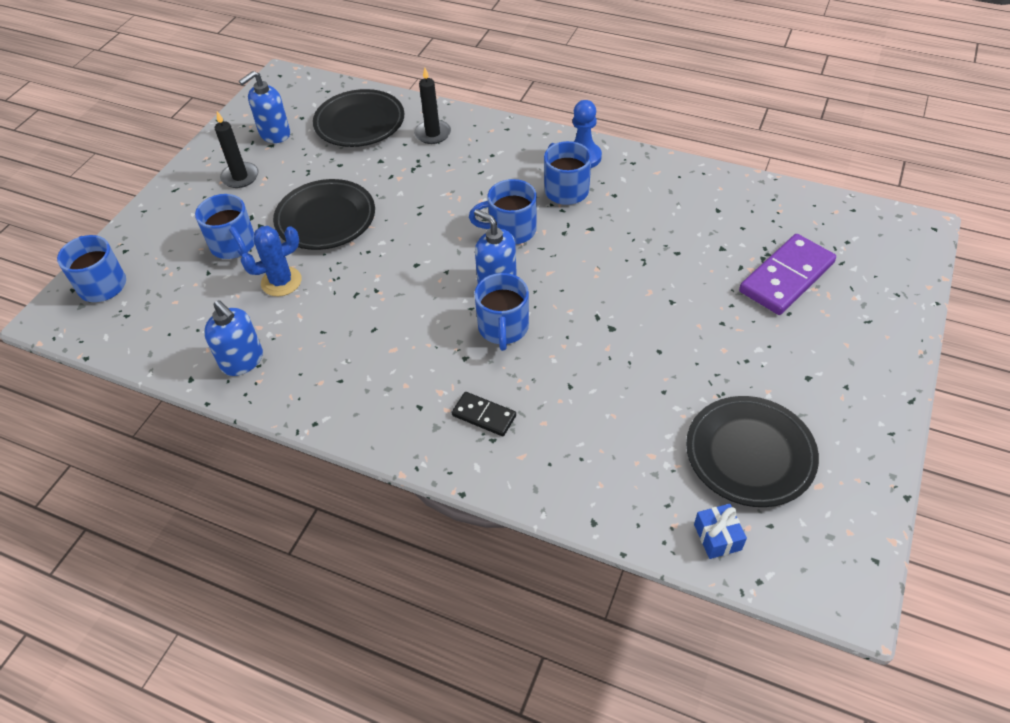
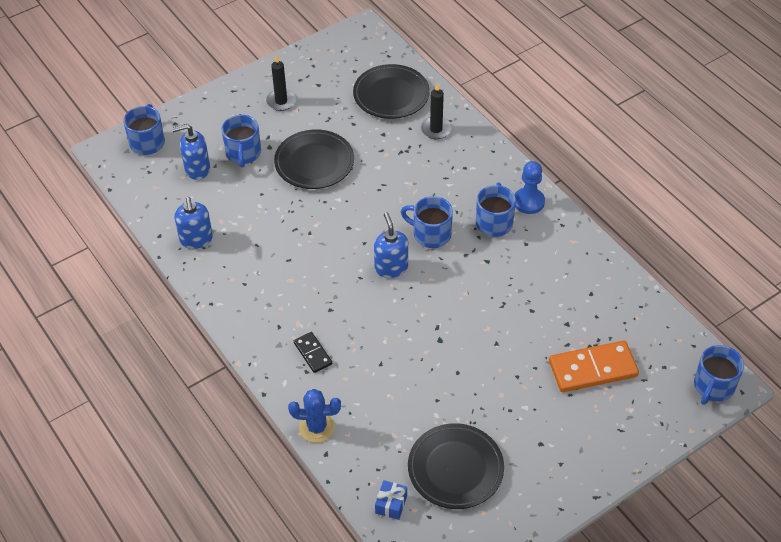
camera: 30 degrees right, 0 degrees up
(274, 134) = (326, 76): blue soap dispenser -> blue soap dispenser (197, 169)
(281, 282) = (255, 196): blue cactus -> blue cactus (316, 427)
(503, 328) = (369, 302): blue mug -> blue mug (713, 386)
(786, 277) = (593, 369): purple domino -> orange domino

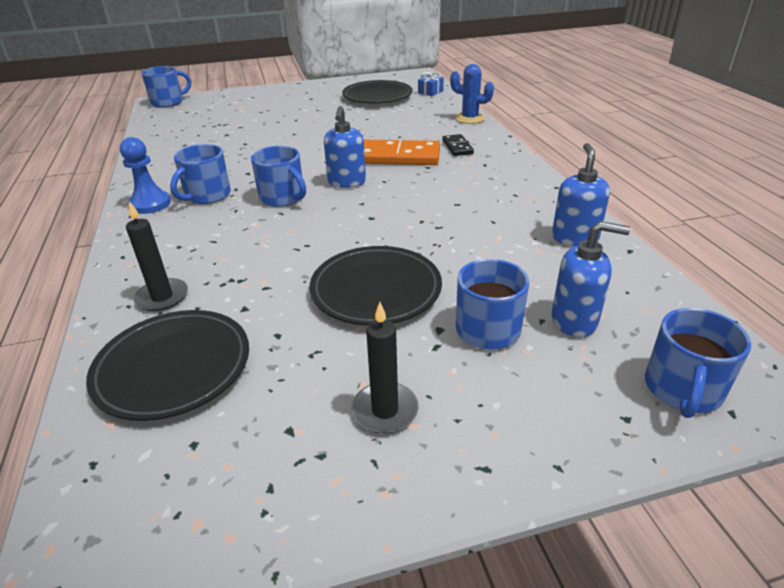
camera: 160 degrees left, 15 degrees down
(593, 369) = (237, 116): orange domino -> orange domino (399, 157)

